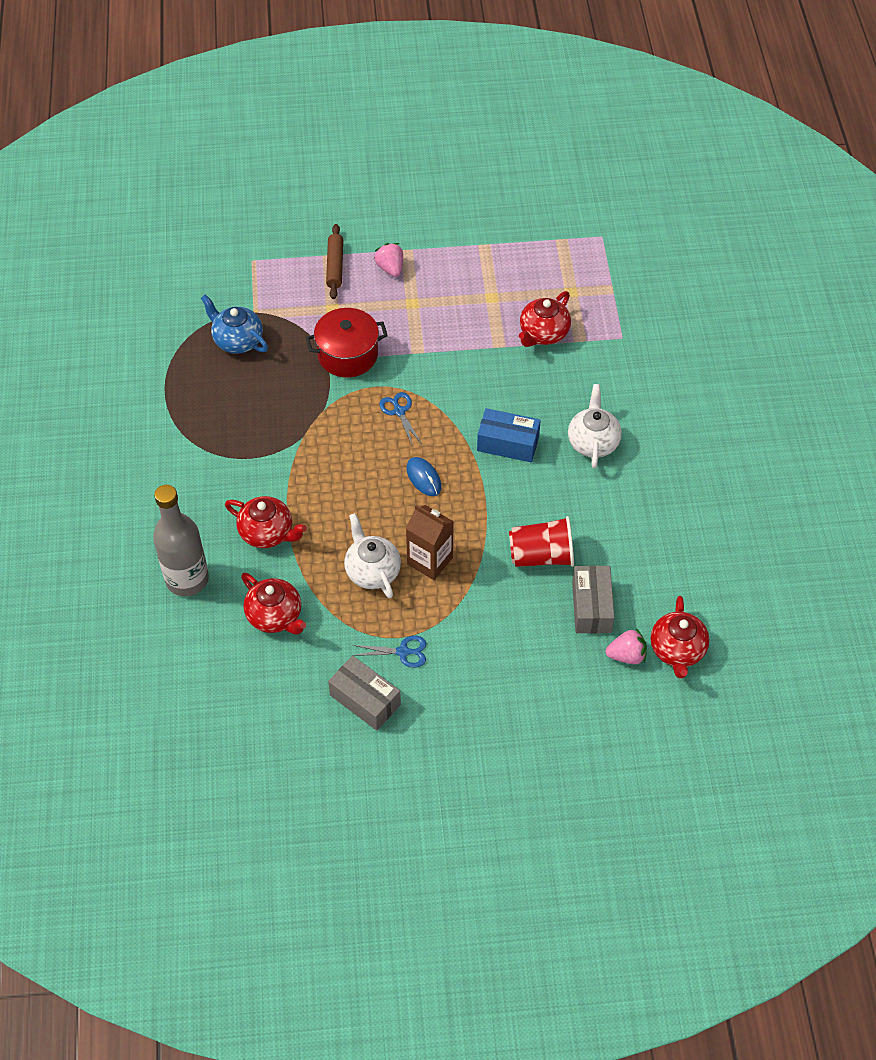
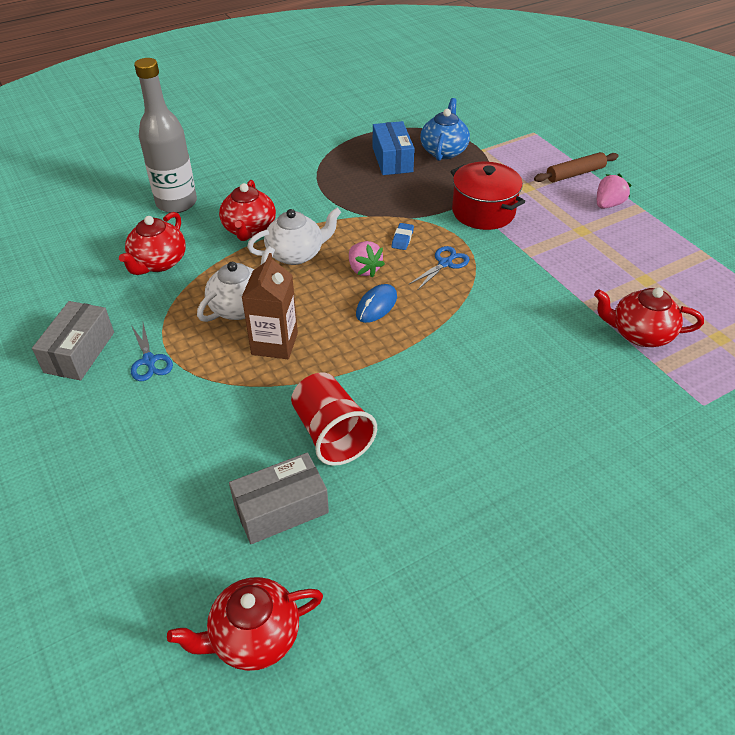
camera: 65 degrees right, 10 degrees down
(350, 426) = (402, 239): none -> blue eraser
(508, 444) = (467, 354): blue box -> blue box (392, 159)
(593, 442) = (527, 428): white teapot -> white teapot (296, 254)
(626, 655) = (221, 575): pink strawberry -> pink strawberry (364, 269)

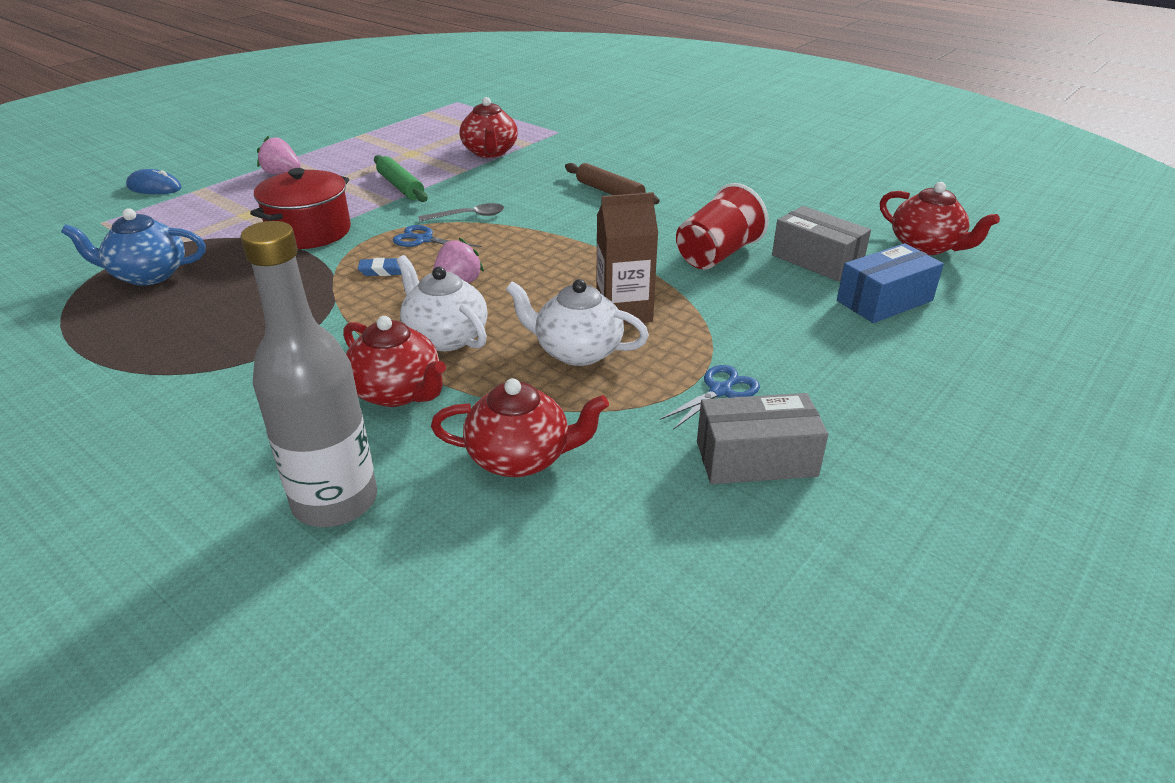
camera: 110 degrees left, 10 degrees down
(249, 229) = (398, 392): red teapot -> red teapot turned 60 degrees clockwise
(376, 305) = (520, 265): blue mouse -> blue mouse (154, 187)
(392, 159) = (172, 310): blue box -> blue box (884, 301)
(481, 293) = (468, 216): none -> grey spoon
(560, 264) = (400, 186): none -> green rolling pin
(575, 174) = (215, 192): brown rolling pin -> brown rolling pin (609, 192)

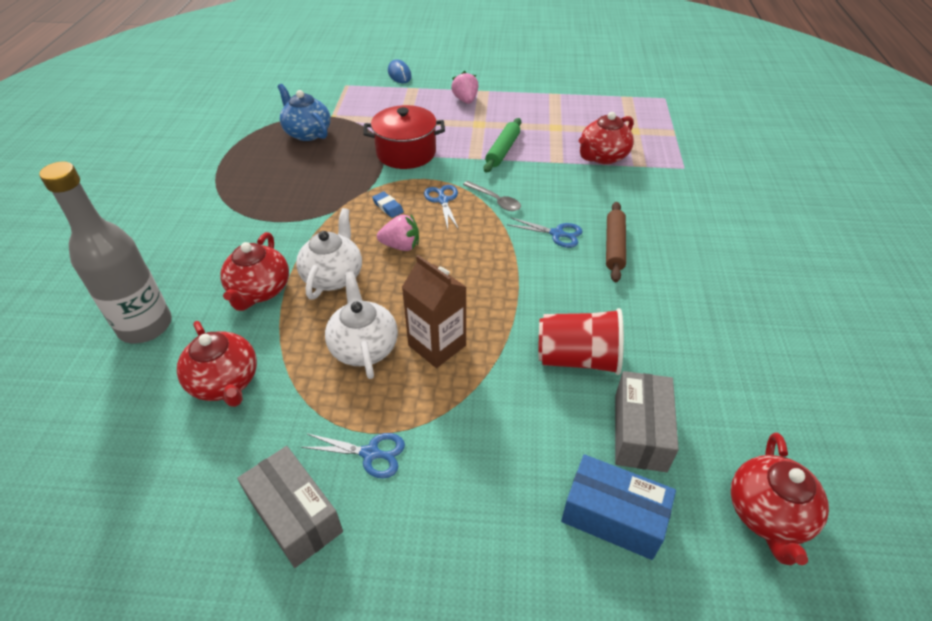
camera: 55 degrees right, 10 degrees up
(558, 207) = (557, 234): none -> blue scissors

